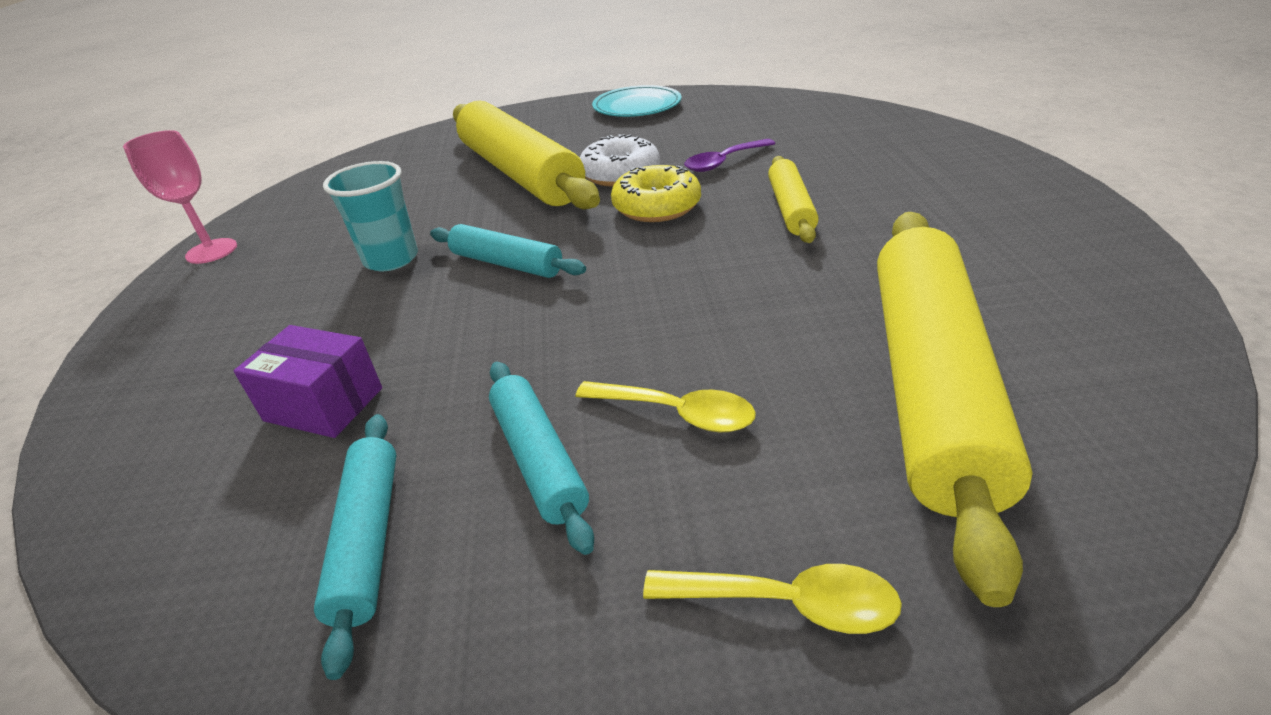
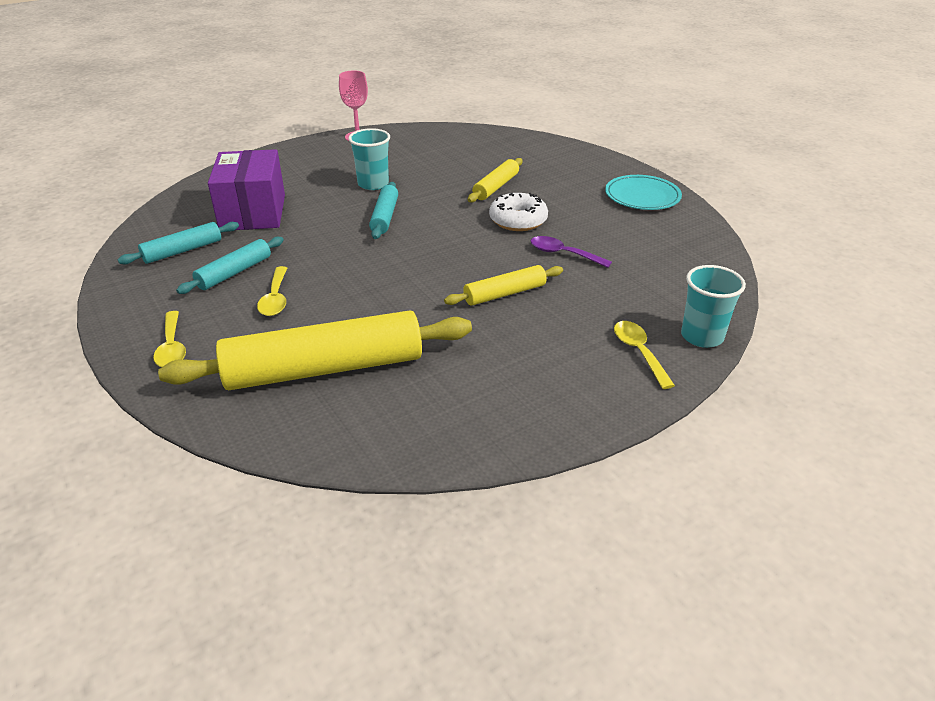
camera: 60 degrees right, 0 degrees up
(324, 404) = (253, 212): purple box -> purple box, size x1.71
(520, 173) = (496, 187): yellow rolling pin -> yellow rolling pin, size x0.50
(656, 206) = (478, 245): yellow donut -> none
(929, 128) = (702, 336): none -> turquoise cup
(949, 159) = (639, 352): none -> yellow spoon

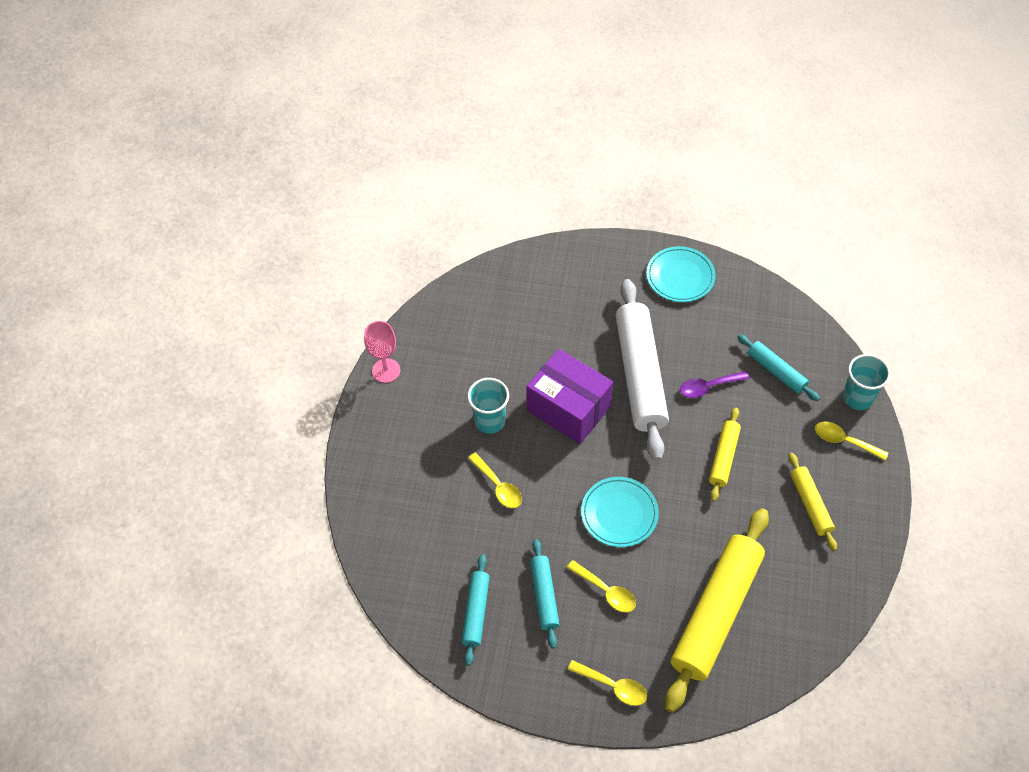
camera: 45 degrees left, 20 degrees up
(253, 212) = (457, 530): purple box -> purple box (568, 408)
(318, 211) = (498, 486): none -> yellow spoon
(366, 270) = (619, 513): none -> turquoise plate
(384, 217) = (552, 450): turquoise rolling pin -> turquoise rolling pin (776, 371)
(496, 187) = (577, 348): yellow rolling pin -> yellow rolling pin (810, 504)
(518, 220) = (640, 375): white donut -> white rolling pin

